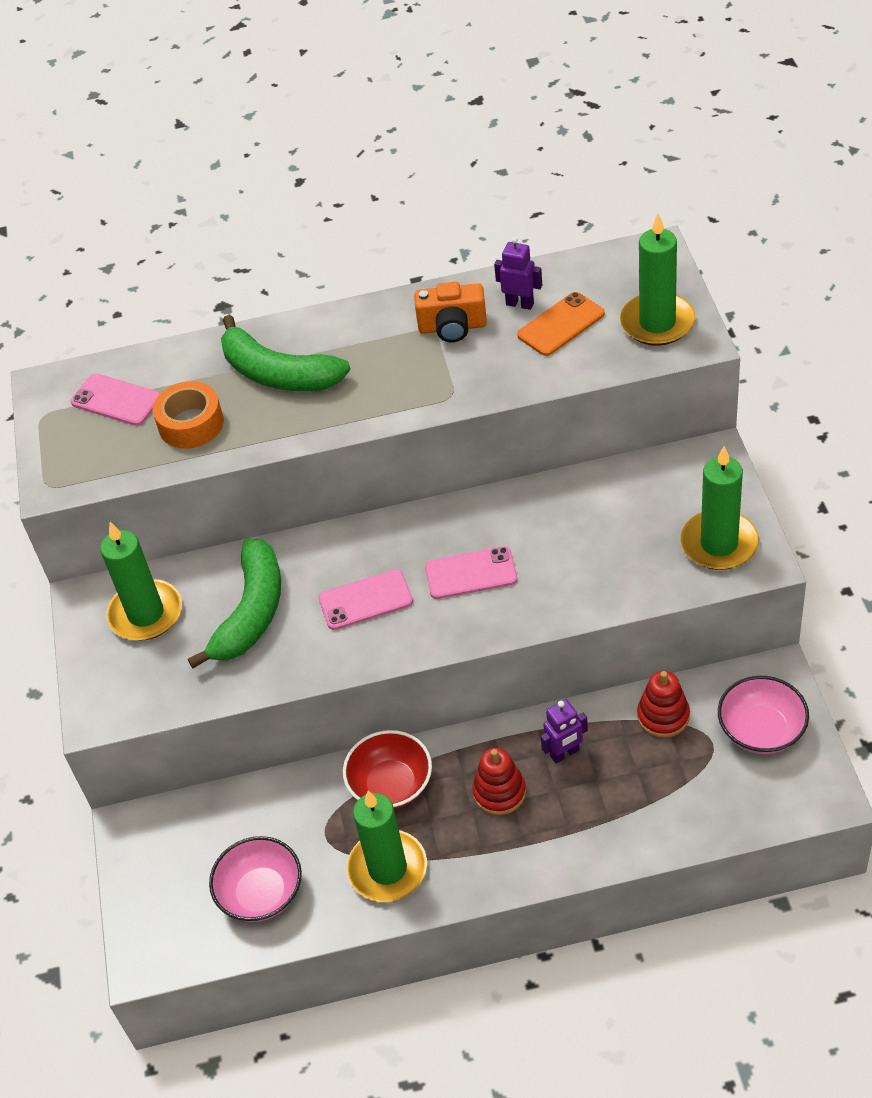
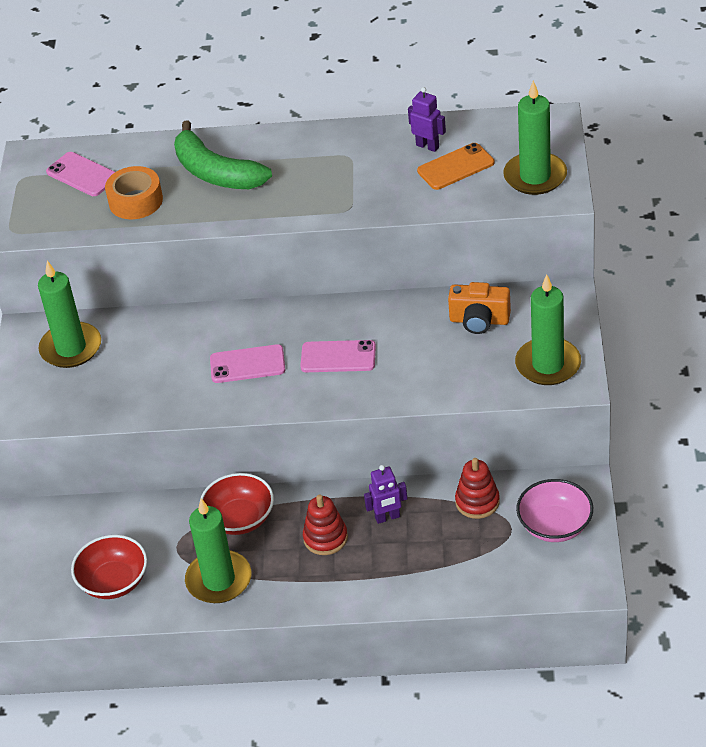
camera: 10 degrees right, 5 degrees down
(251, 612) = (154, 360): green banana -> none
(261, 893) = (114, 581): pink bowl -> red bowl
(452, 327) = (367, 156): orange camera -> orange camera (479, 320)

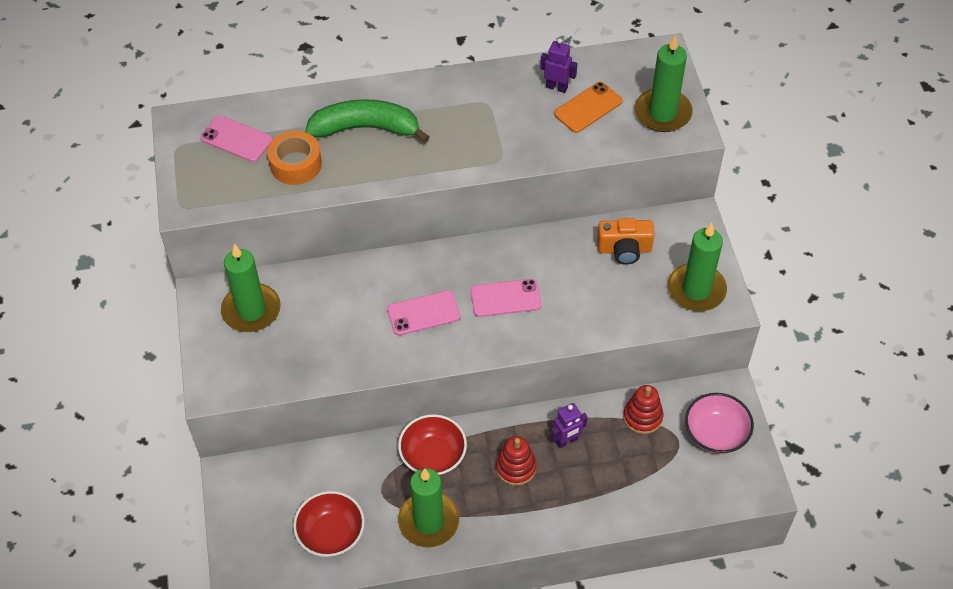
camera: 15 degrees left, 10 degrees up
(216, 173) = (365, 128): green banana -> green banana turned 150 degrees clockwise

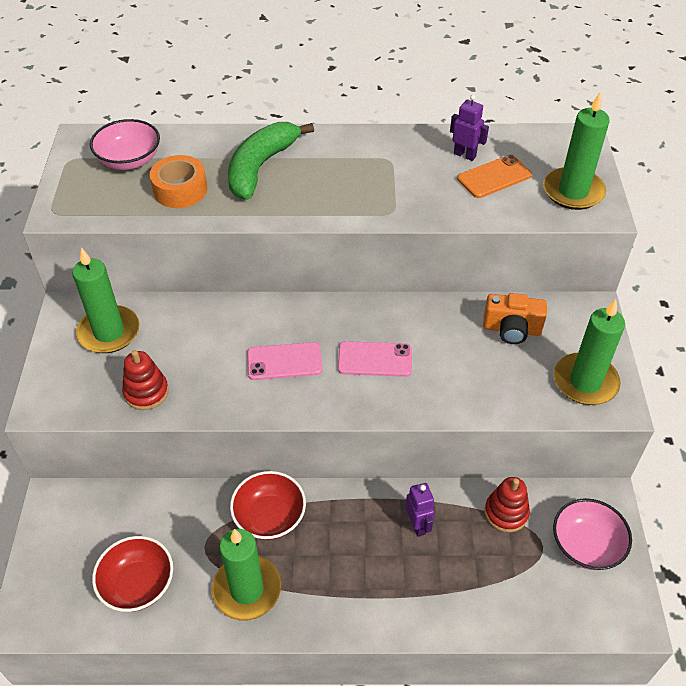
camera: 10 degrees right, 5 degrees down
(236, 139) = (129, 160): pink phone -> pink bowl
(365, 128) = (260, 167): green banana -> green banana turned 75 degrees counterclockwise
(516, 467) = (356, 545): red stacking toy -> red stacking toy (146, 392)
(566, 441) = (417, 525): purple robot -> purple robot turned 90 degrees counterclockwise

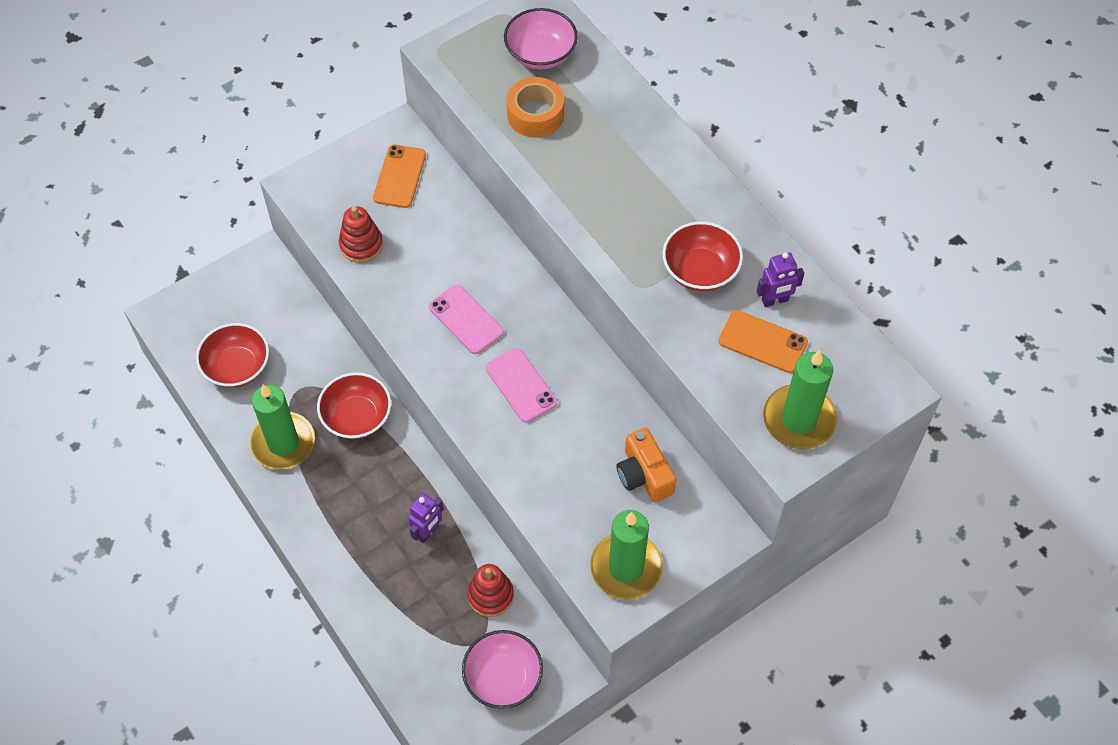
camera: 55 degrees right, 10 degrees up
(109, 332) = (399, 176): green candle -> orange phone
(260, 167) = (614, 152): green banana -> none
(406, 176) = (700, 270): none -> red bowl
(465, 155) = (775, 300): purple robot -> purple robot turned 75 degrees clockwise

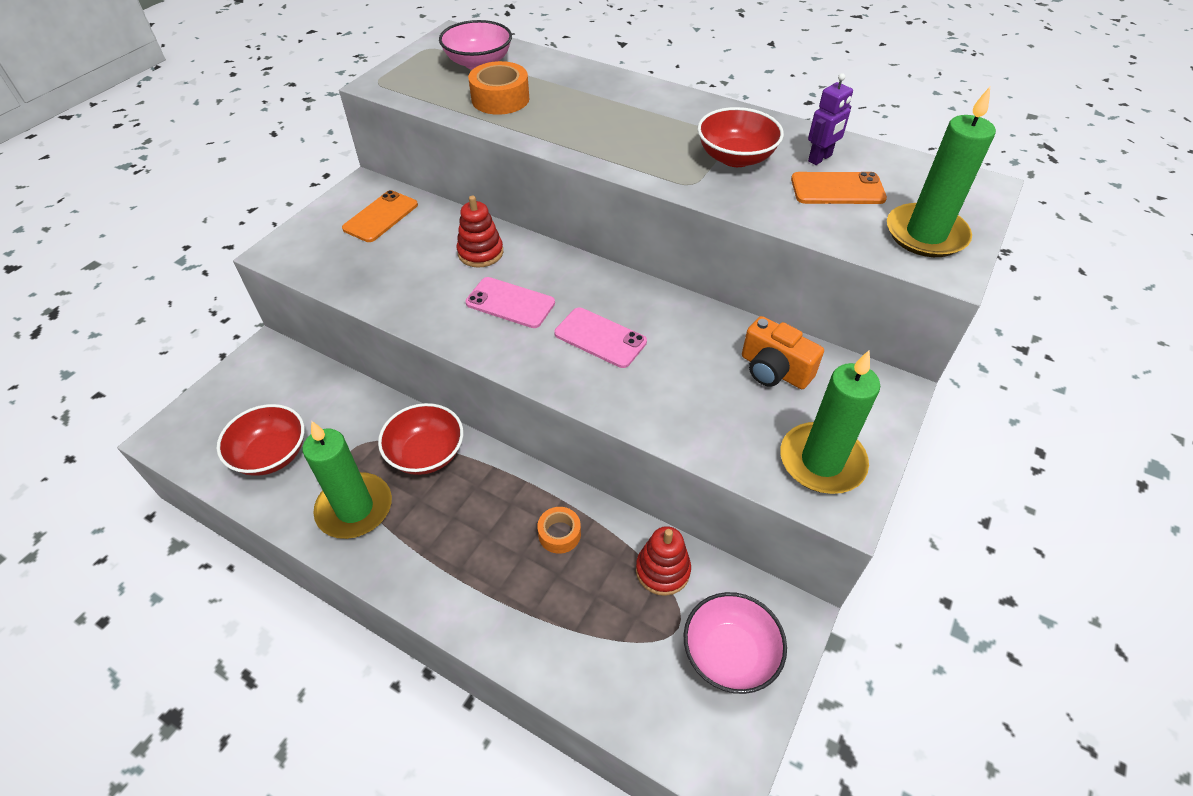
camera: 25 degrees left, 10 degrees down
(361, 245) = (367, 277): red stacking toy -> red stacking toy (480, 253)
(399, 176) = (381, 217): orange phone -> orange phone turned 45 degrees clockwise
(428, 532) = (559, 534): purple robot -> orange tape

